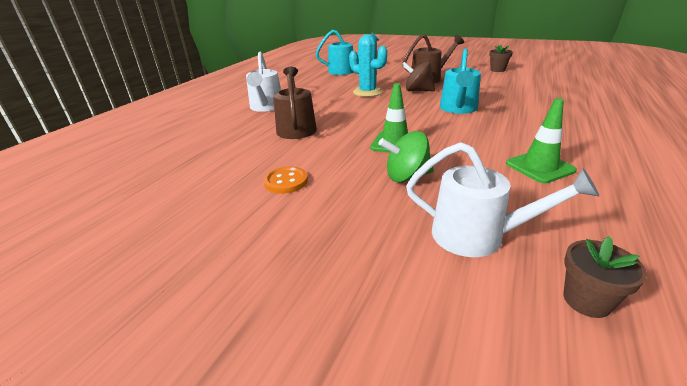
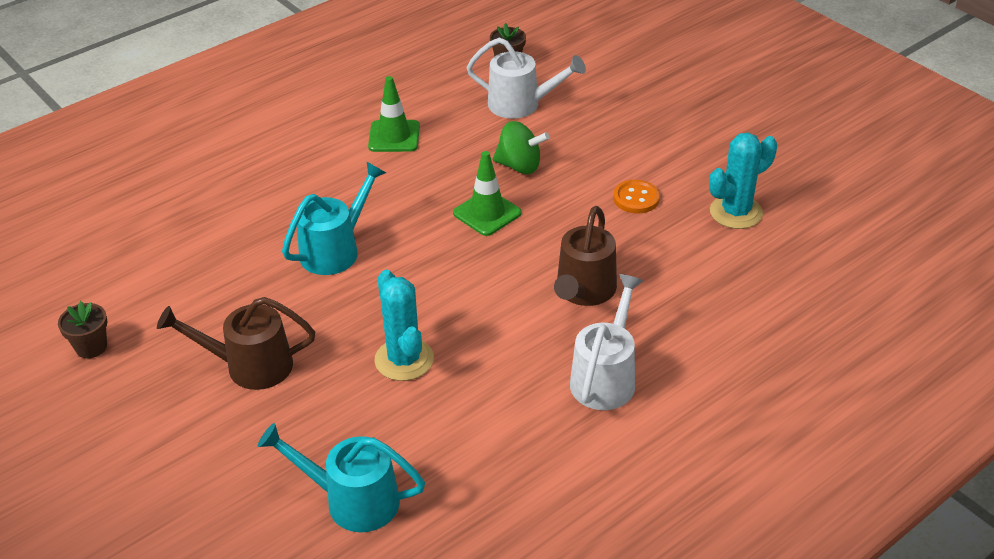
camera: 155 degrees left, 10 degrees up
(189, 195) = (736, 212): none -> turquoise cactus
(417, 90) = (322, 328): brown spinning top -> none
(478, 236) = (521, 105): white watering can -> white watering can turned 150 degrees clockwise

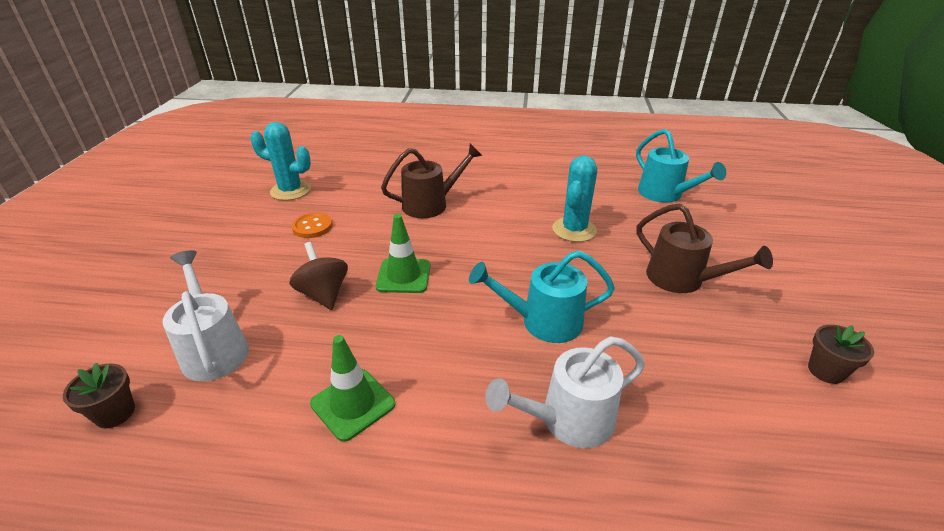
camera: 135 degrees left, 5 degrees down
(519, 166) = (323, 294): green spinning top -> brown spinning top
(605, 377) = (483, 173): white watering can -> white watering can (568, 420)

